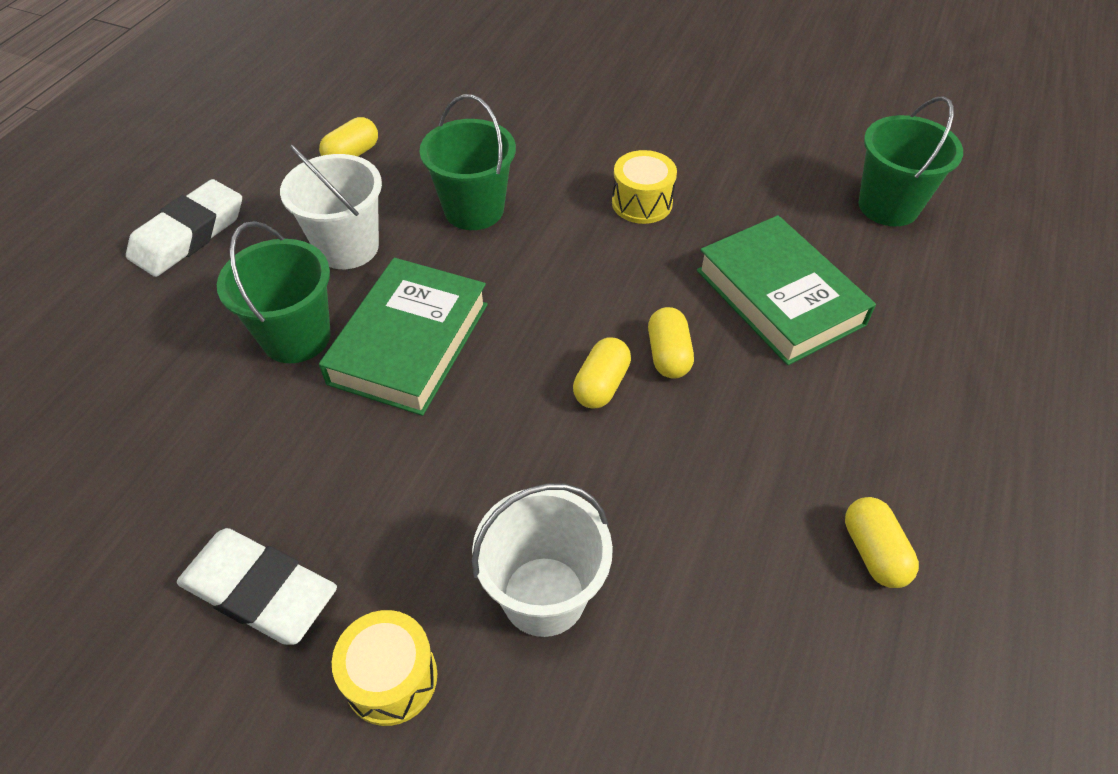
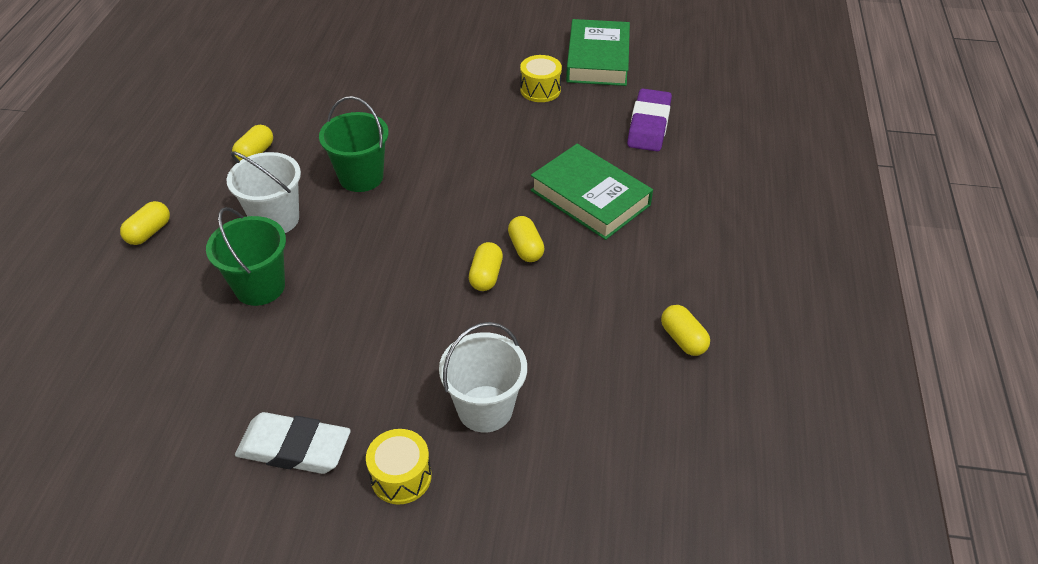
camera: 15 degrees left, 5 degrees down
(188, 234) = (149, 232): white eraser -> yellow capsule
(409, 343) = (344, 275): green book -> green book (598, 59)
(642, 203) = (480, 151): yellow drum -> yellow drum (540, 90)
(888, 206) = (648, 125): green bucket -> purple eraser

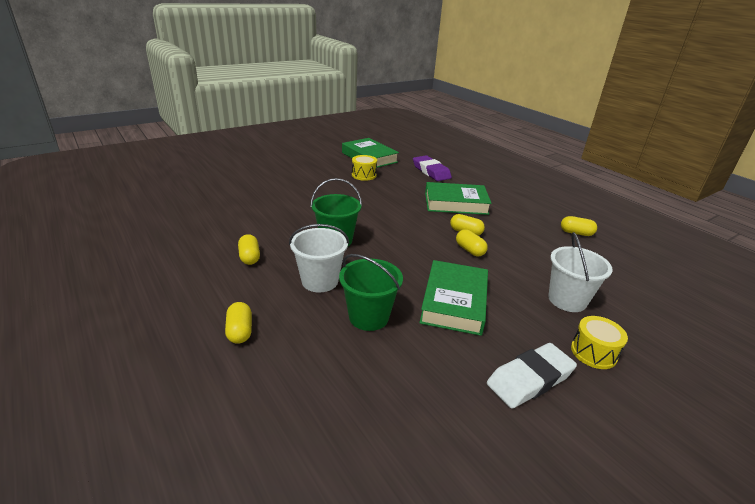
camera: 45 degrees left, 15 degrees down
(360, 325) = (454, 302): none -> green book

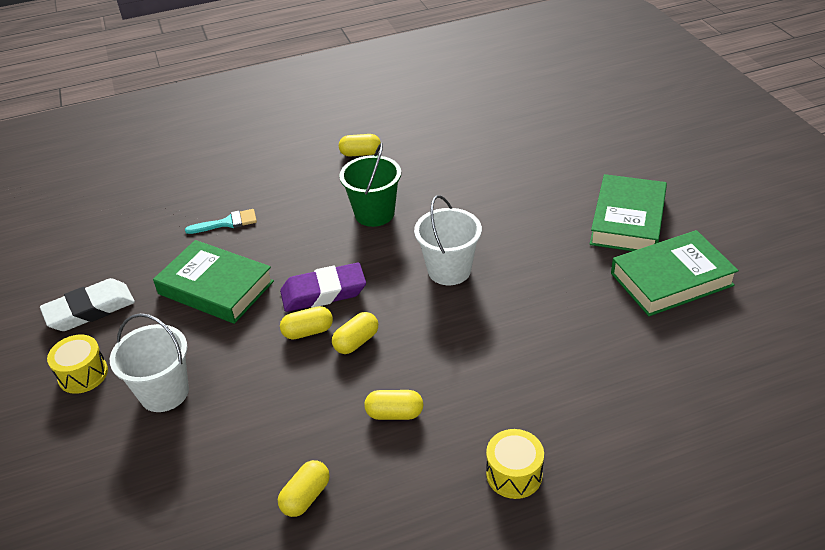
camera: 110 degrees right, 10 degrees up
(240, 331) = (249, 152): yellow capsule -> yellow capsule (394, 413)
(320, 281) = (298, 197): white bucket -> white bucket (449, 270)
(364, 175) = (581, 261): yellow drum -> yellow drum (514, 474)
(368, 317) = (227, 223): green bucket -> turquoise brush
(431, 171) = (599, 357): purple eraser -> purple eraser (323, 292)
(455, 203) = (453, 357): green book -> green book (627, 220)
(530, 379) = (90, 310): white eraser -> white eraser turned 75 degrees clockwise

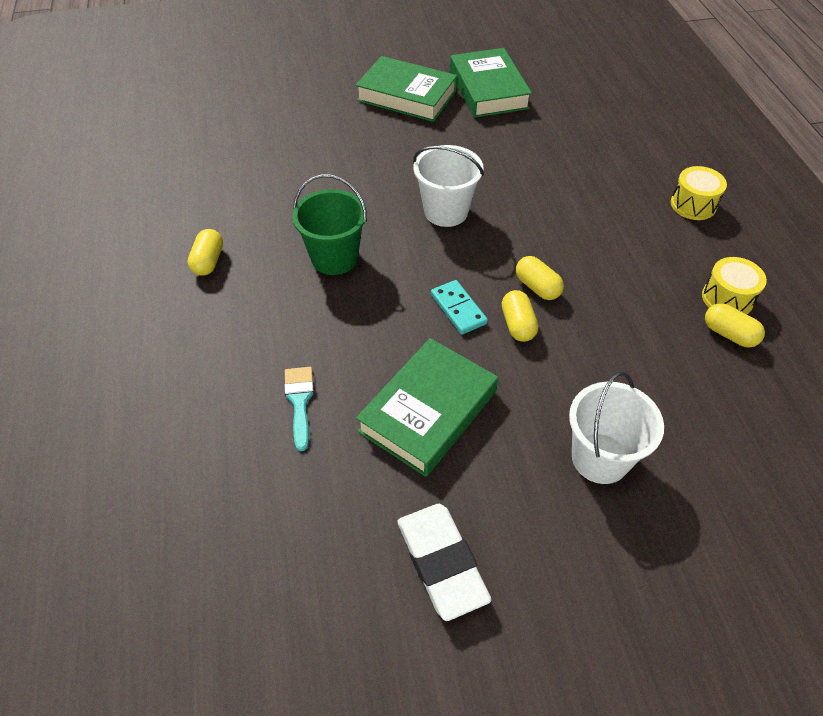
camera: 85 degrees left, 10 degrees up
(83, 374) = (565, 555): yellow drum -> yellow drum (727, 298)
(323, 292) = (458, 309): purple eraser -> turquoise domino
(394, 413) = (631, 267): yellow capsule -> none

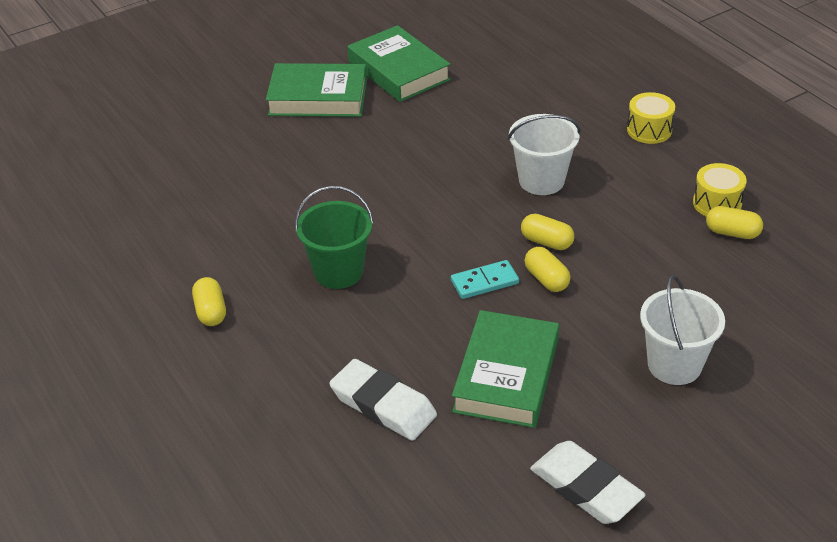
camera: 20 degrees left, 10 degrees down
(300, 401) = (383, 405): turquoise brush -> white eraser
(446, 211) = (423, 199): white bucket -> white bucket (541, 180)
(458, 309) = (484, 282): turquoise domino -> turquoise domino turned 60 degrees counterclockwise

